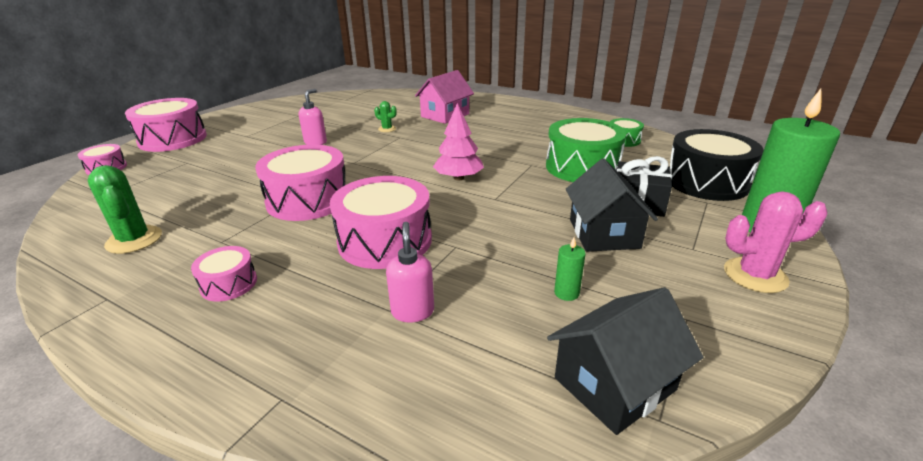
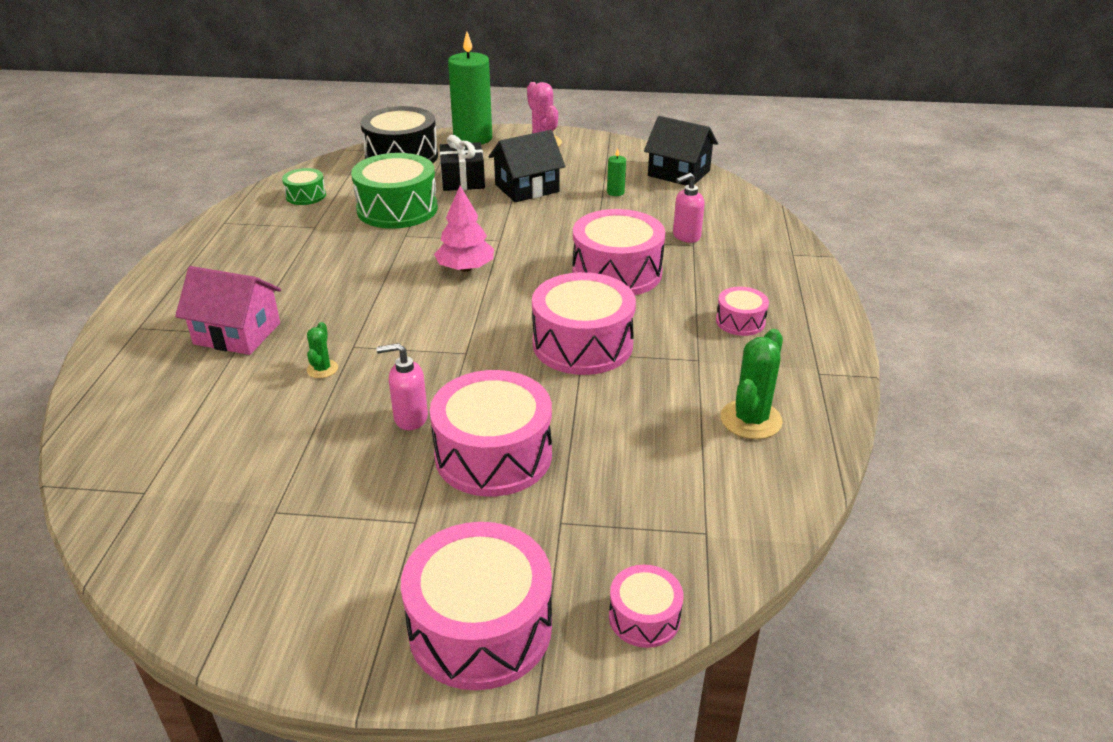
camera: 115 degrees left, 5 degrees up
(256, 156) = (493, 454): none -> pink drum

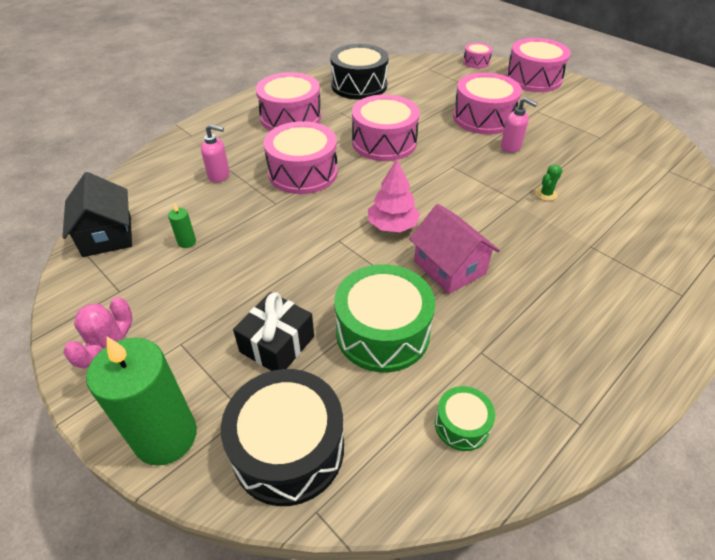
camera: 140 degrees left, 10 degrees up
(237, 333) = (597, 249): pink house -> pink house (449, 267)
(527, 188) = (240, 291): black house -> none
(740, 321) = (290, 117): pink drum -> pink drum, size x1.98
(750, 420) = (359, 85): green cactus -> black drum

